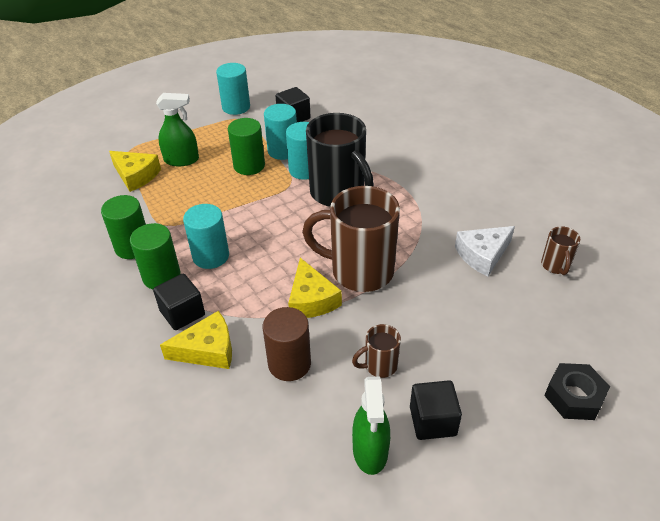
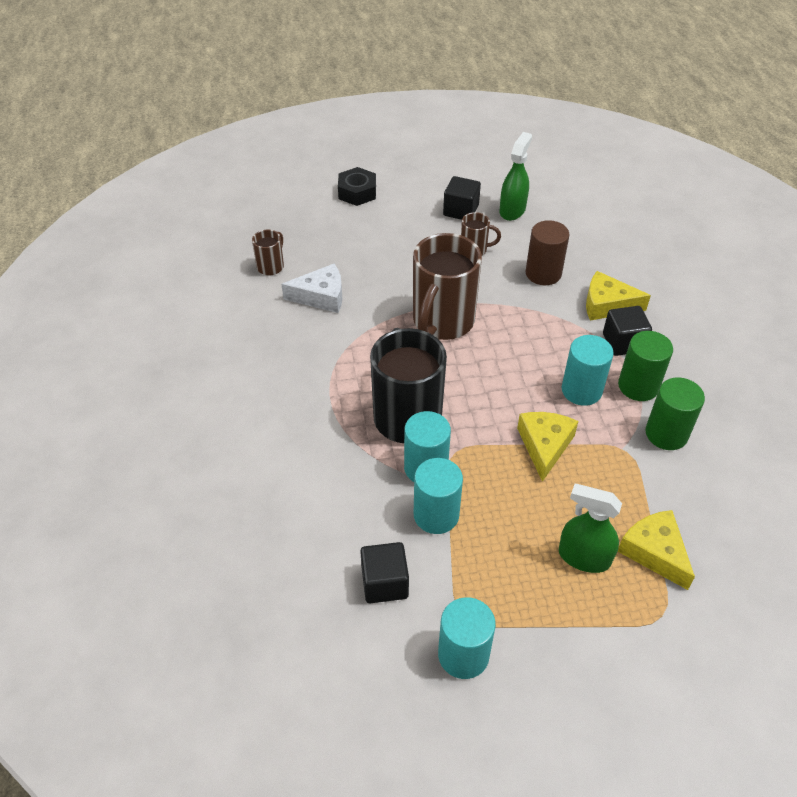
camera: 155 degrees left, 5 degrees up
(249, 166) = (493, 505): green cylinder -> none
(311, 299) = (501, 313): yellow cheese -> yellow cheese (544, 446)
(359, 271) = (442, 322): brown mug -> brown mug turned 75 degrees clockwise

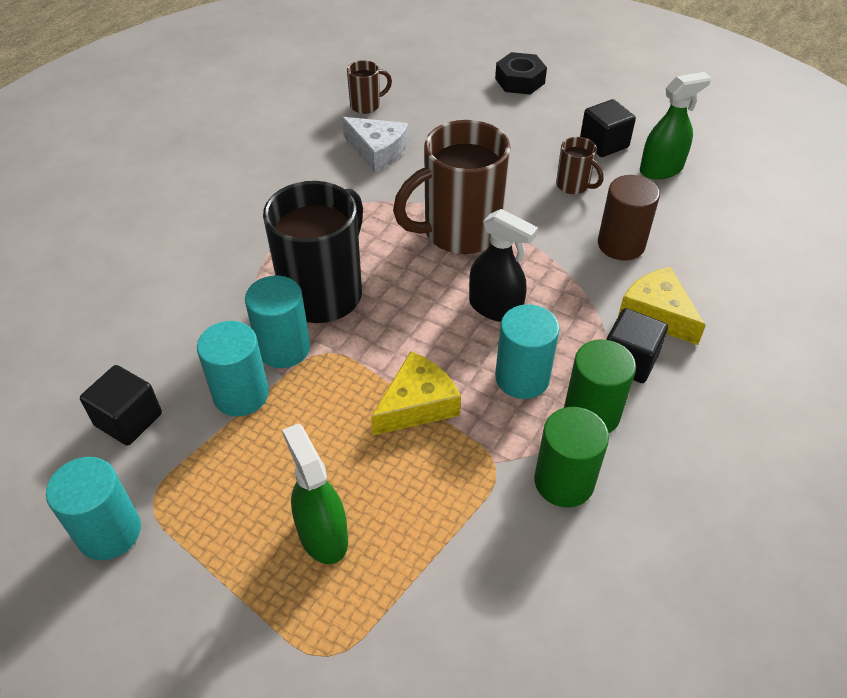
camera: 40 degrees right, 0 degrees up
(519, 358) = (495, 308): none -> black spray bottle
(654, 552) = (399, 587): yellow cheese -> none

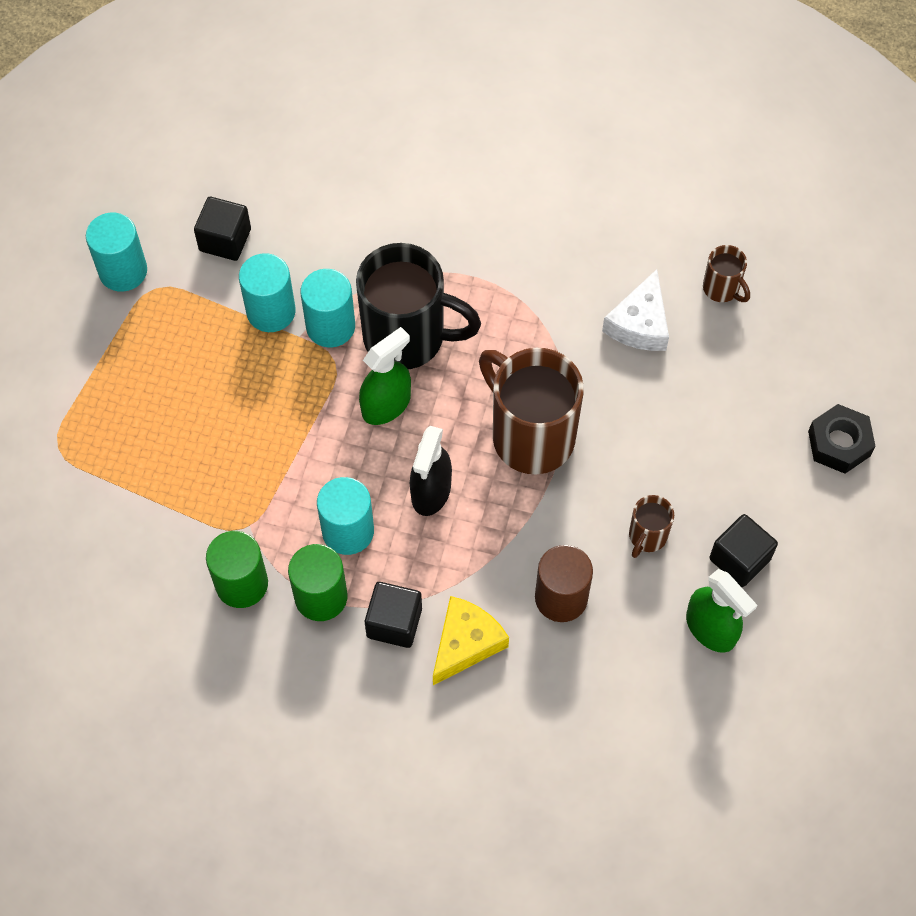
camera: 75 degrees right, 15 degrees up
(322, 535) = (152, 415): green spray bottle -> green spray bottle (386, 405)
(417, 404) = (295, 451): yellow cheese -> none

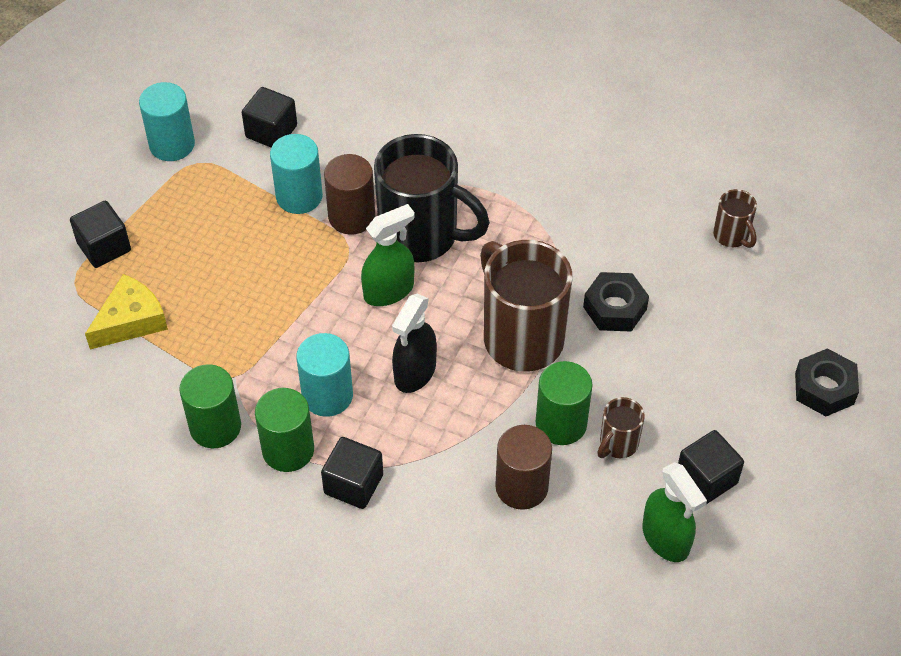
camera: 10 degrees right, 10 degrees down
(79, 401) = (104, 247): none -> black cube
(330, 326) = (351, 216): turquoise cylinder -> brown cylinder
(465, 643) = (419, 514): yellow cheese -> yellow cheese (131, 321)
(587, 524) = (561, 424): none -> green cylinder
(618, 388) = (615, 308): none -> black nut
(640, 323) = (646, 255): white cheese -> none

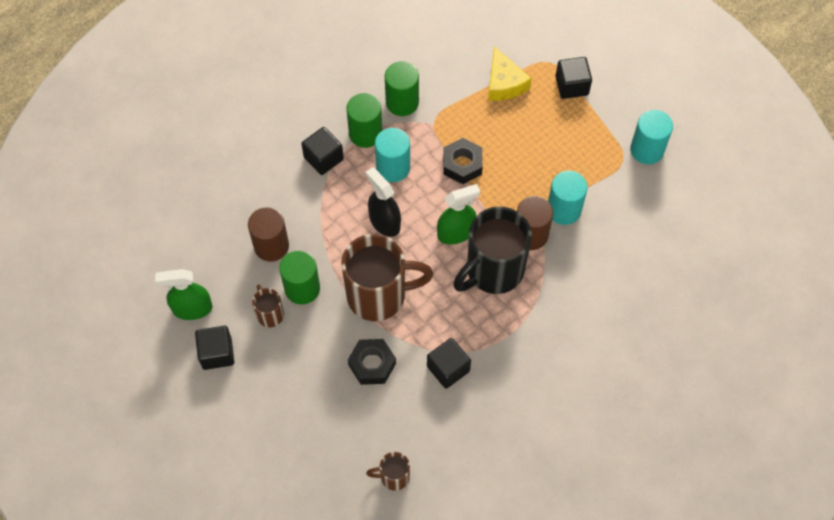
camera: 115 degrees right, 10 degrees up
(271, 131) = (633, 214): black cube -> black cube (448, 368)
(389, 291) = (456, 232): green spray bottle -> green spray bottle turned 105 degrees counterclockwise
(824, 388) = (239, 465): black nut -> black nut (462, 164)

